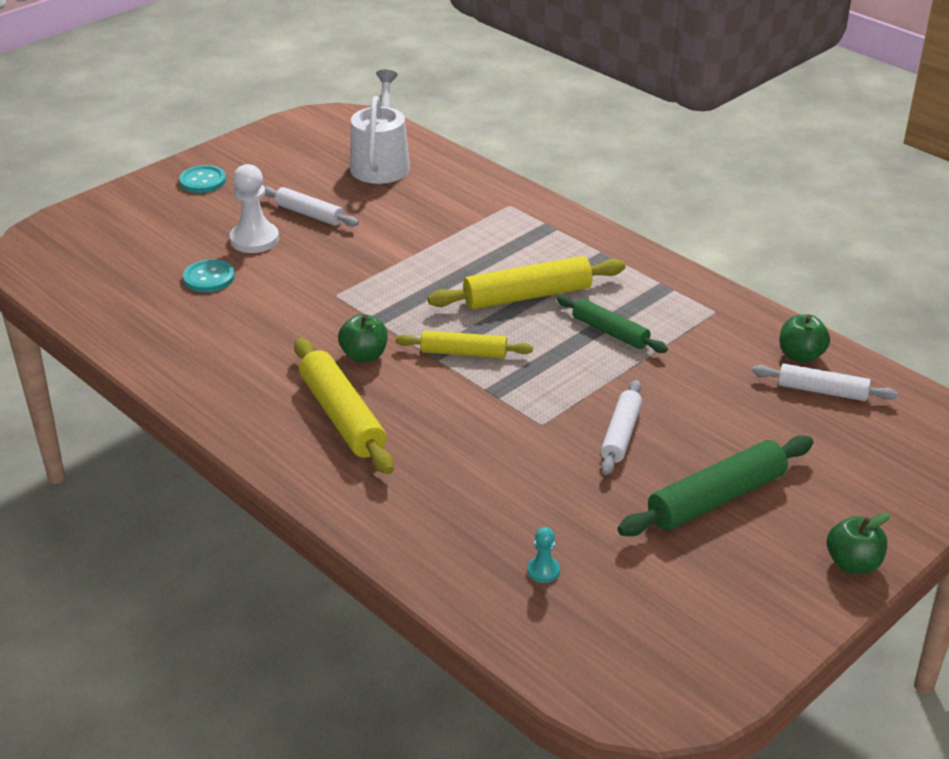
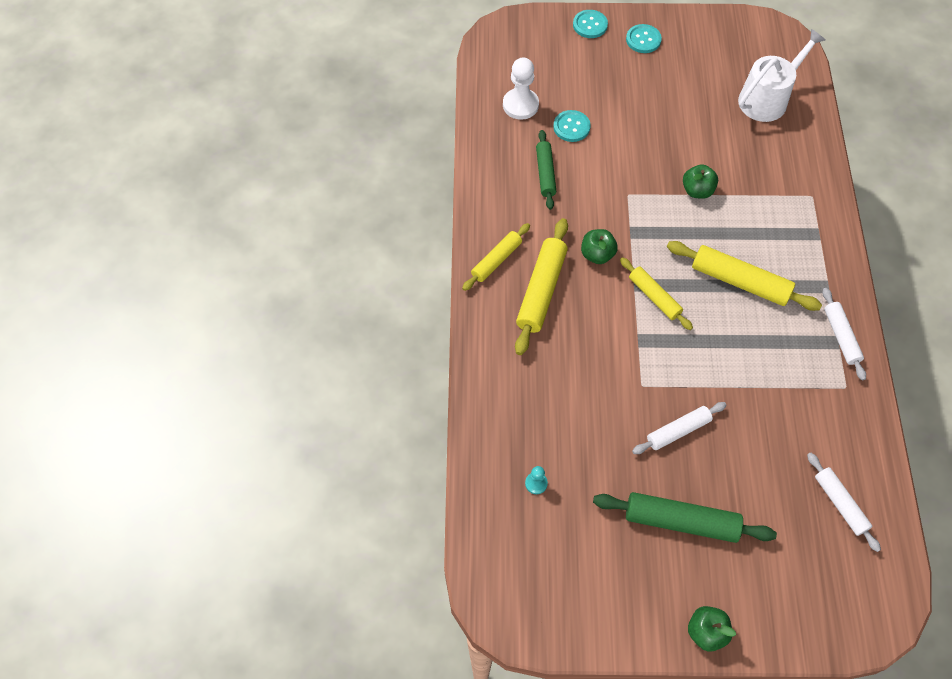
camera: 45 degrees right, 25 degrees up
(130, 196) = (590, 25): none -> turquoise button
(254, 239) = (626, 113): white pawn -> white pawn (520, 105)
(260, 422) = (496, 260): none -> yellow rolling pin
(309, 214) = (678, 114): white rolling pin -> white rolling pin (840, 336)
(610, 332) = (759, 350): green rolling pin -> green rolling pin (545, 173)
(800, 355) = (860, 466): green apple -> green apple (697, 190)

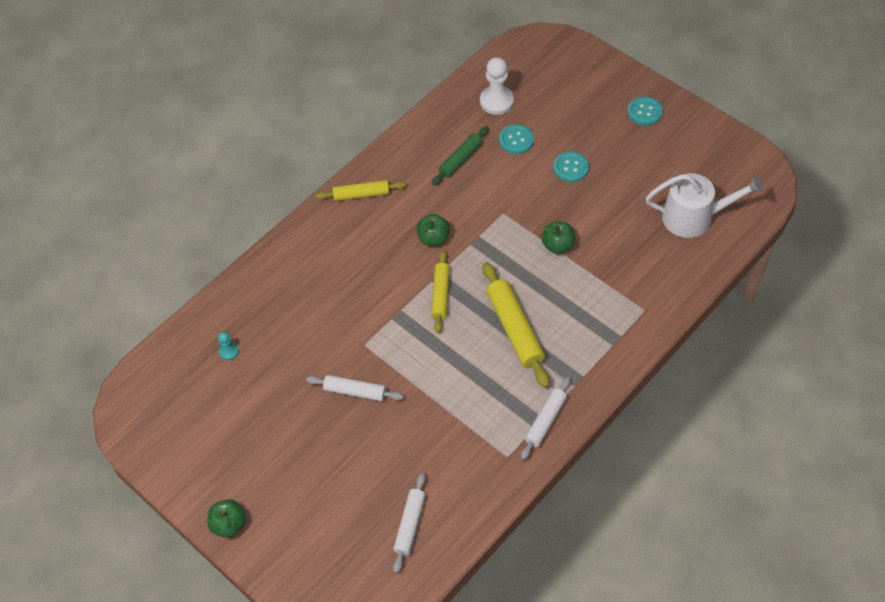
camera: 45 degrees right, 5 degrees down
(541, 291) = (368, 235): yellow rolling pin -> none
(590, 25) = (615, 76): turquoise button -> turquoise button (571, 168)
(681, 521) = (291, 447): green rolling pin -> none

